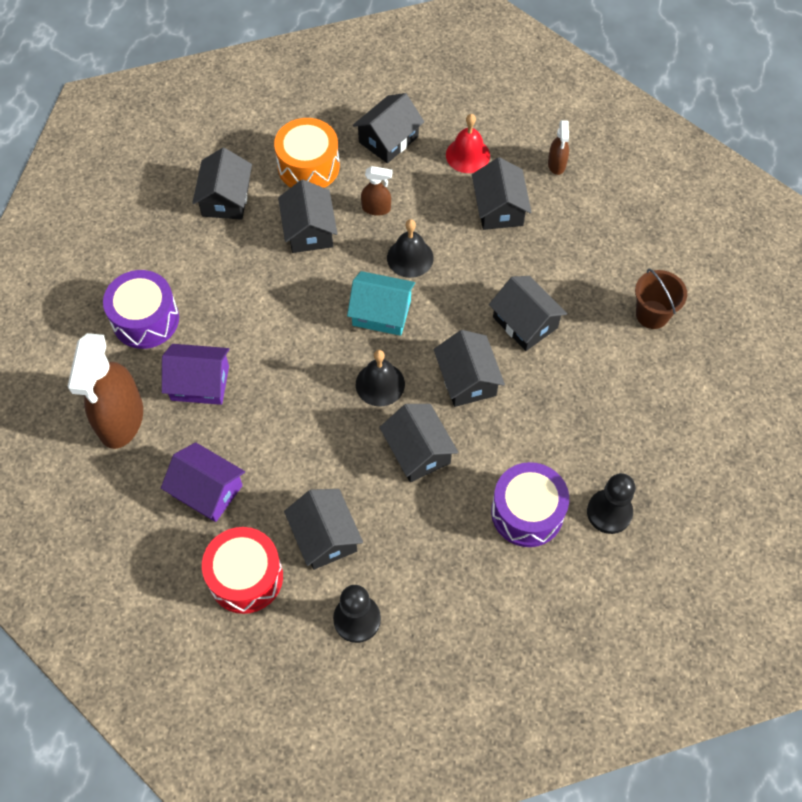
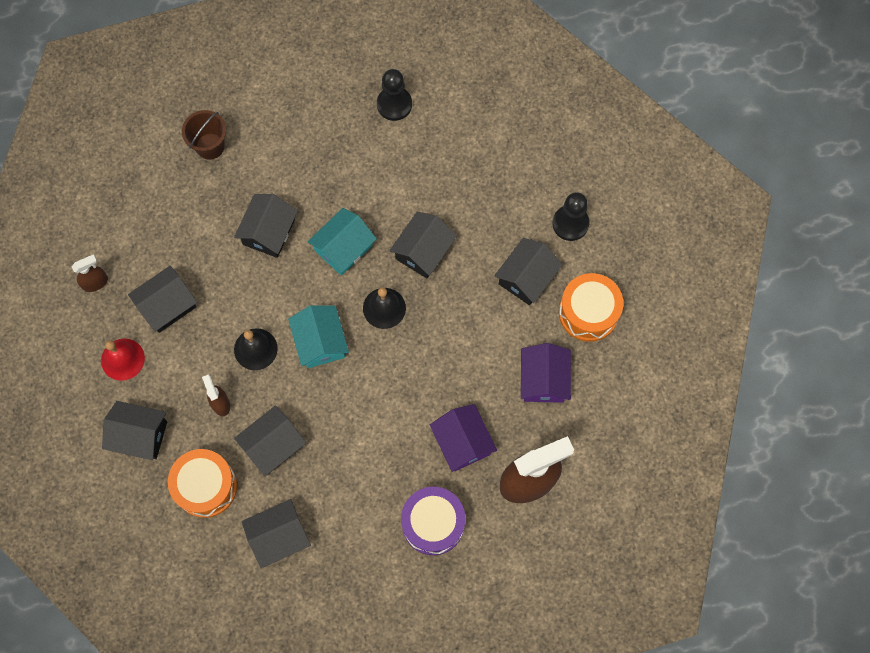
camera: 120 degrees left, 10 degrees up
(245, 577) = (588, 312): red drum -> orange drum
(467, 379) = (343, 248): black house -> turquoise house
(527, 512) = (426, 155): purple drum -> none

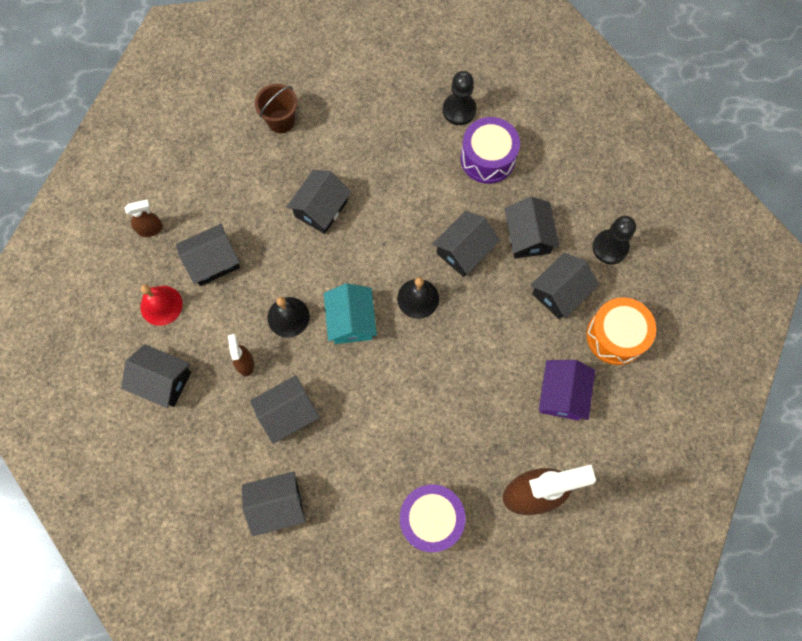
camera: 10 degrees right, 0 degrees up
(206, 486) = (216, 442): orange drum -> none
(343, 248) = (388, 235): turquoise house -> none
(432, 151) = (487, 158): none -> purple drum
(462, 442) = (473, 442): purple house -> none
(485, 226) = (528, 236): none -> black house

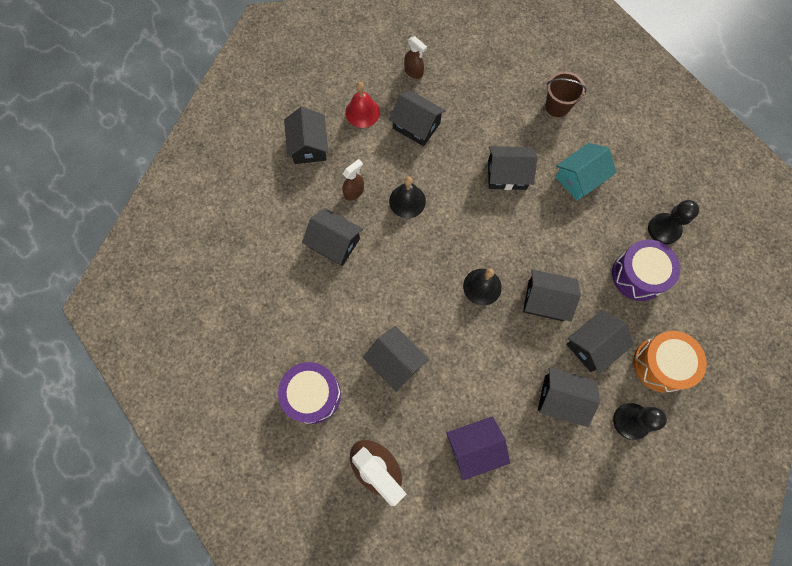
camera: 60 degrees right, 0 degrees up
(277, 504) = (263, 275): black house -> black house (395, 361)
(351, 320) = (432, 247): turquoise house -> turquoise house (579, 178)
(615, 336) = (554, 468): orange drum -> orange drum (661, 364)

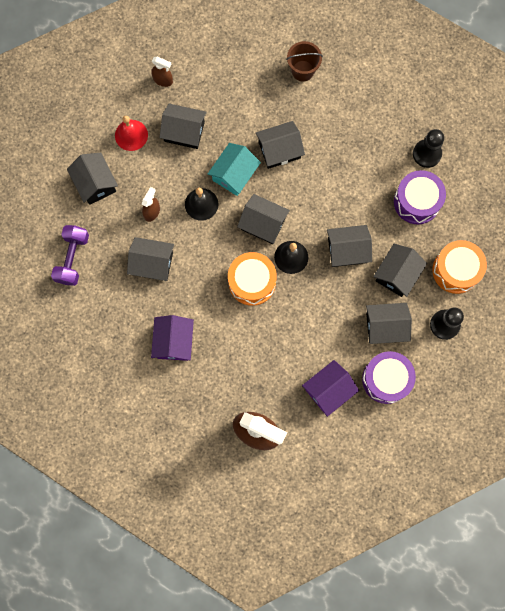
camera: 20 degrees left, 5 degrees up
(256, 210) = (72, 258): none -> purple dumbbell
(312, 395) = (183, 396): purple drum -> purple drum (386, 379)
(325, 331) = (173, 341): none -> purple house
(395, 361) = (241, 345): black house -> black house (263, 223)
(431, 298) = (252, 282): none -> orange drum
(579, 178) = (343, 132): turquoise house -> turquoise house (234, 174)

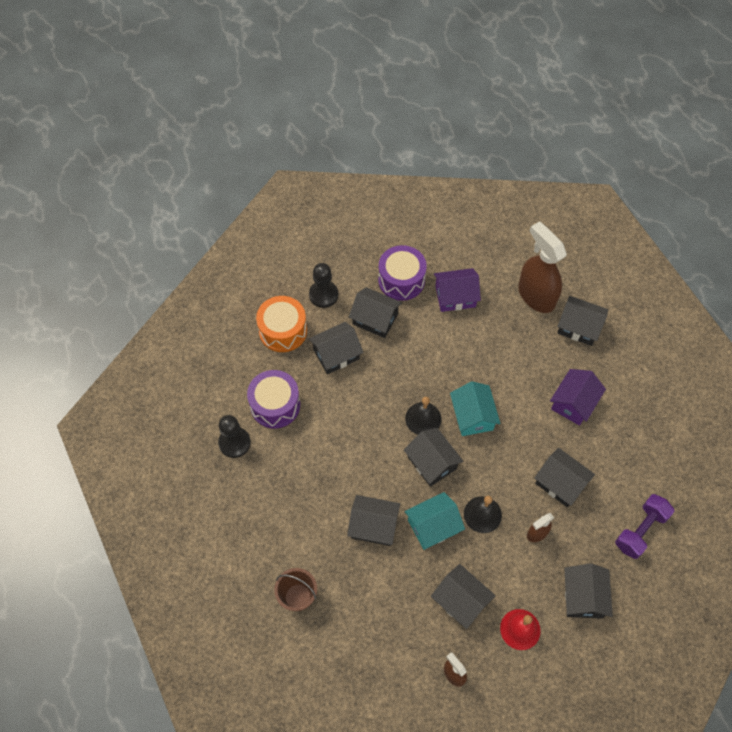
camera: 150 degrees left, 15 degrees down
(252, 282) = (473, 416): orange drum -> turquoise house
(347, 250) = (367, 397): black house -> black house (579, 327)

